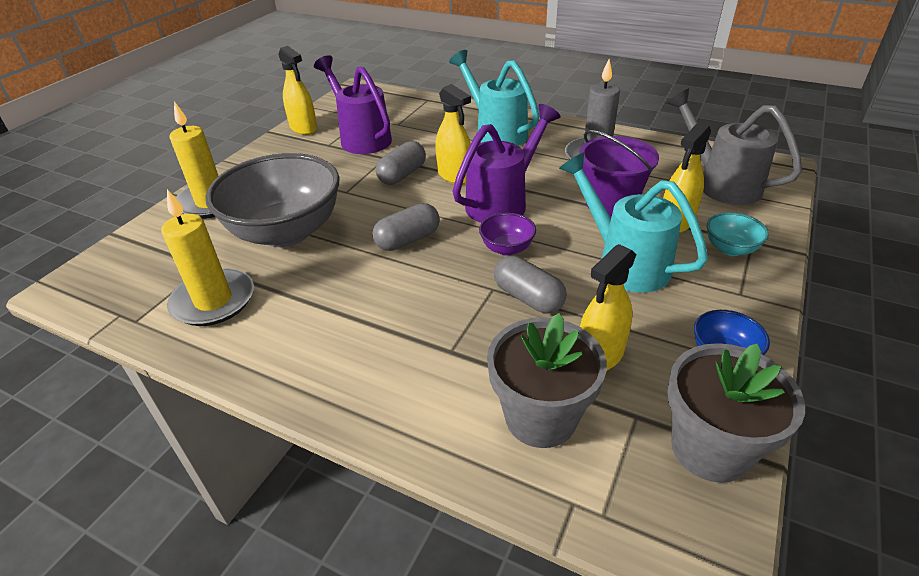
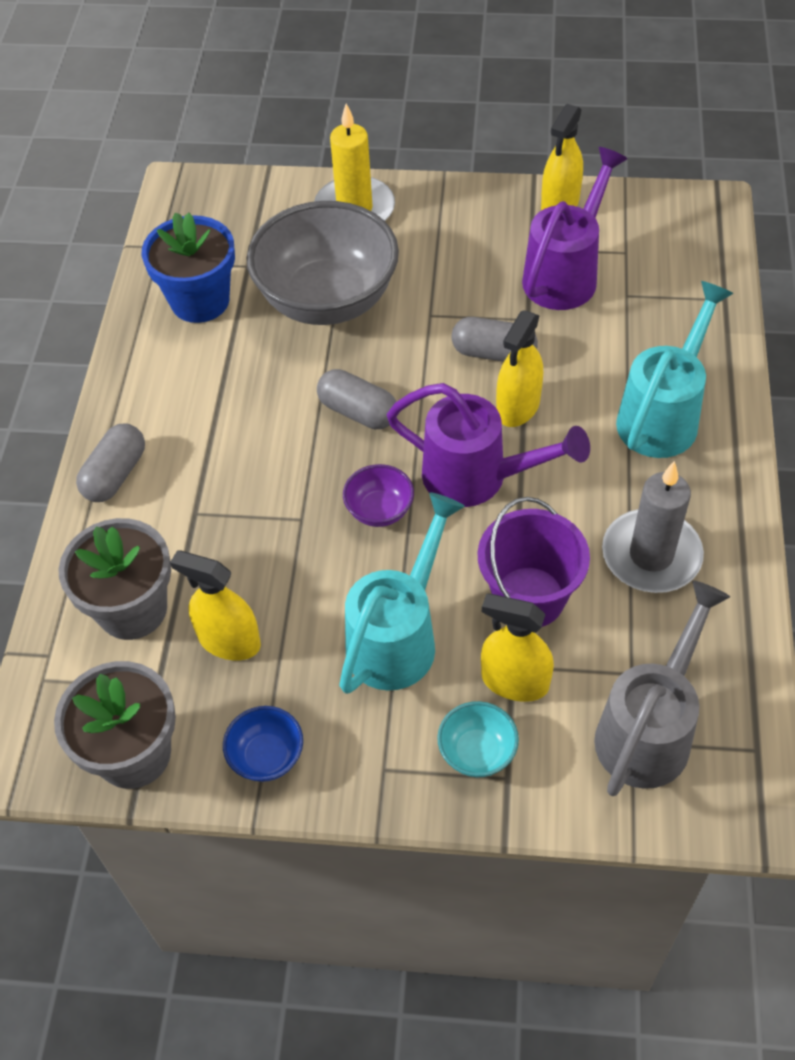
camera: 70 degrees right, 15 degrees up
(213, 301) = (200, 301): yellow candle -> blue flower pot
(528, 297) = (298, 555): grey capsule -> grey capsule (115, 474)

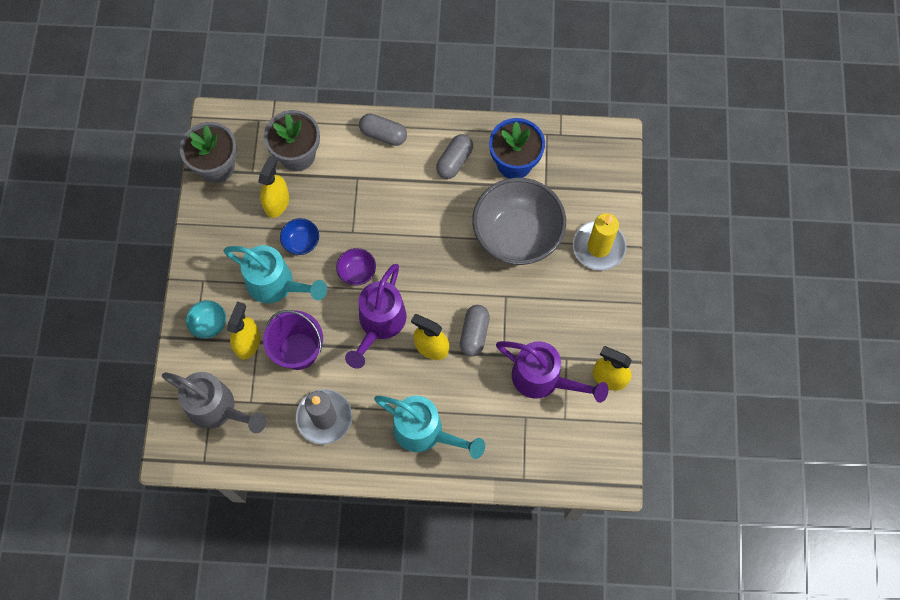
camera: 85 degrees right, 15 degrees up
(267, 756) = (212, 226): blue bowl -> blue bowl (301, 242)
(358, 412) = (427, 257): grey capsule -> grey capsule (454, 161)

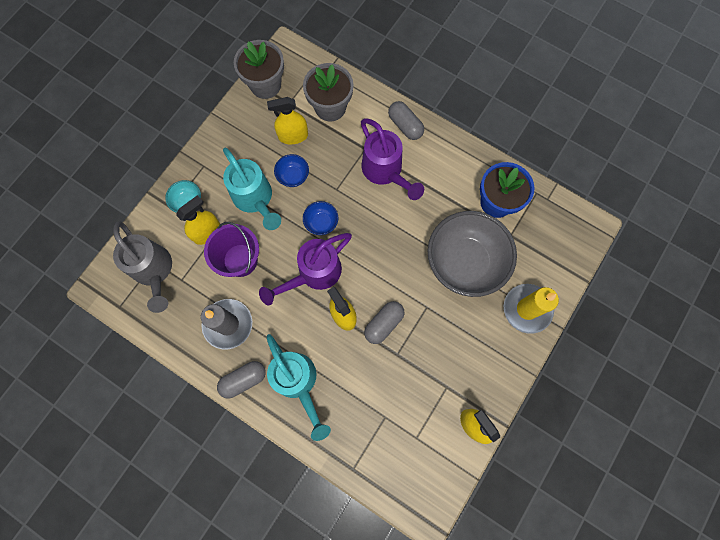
camera: 30 degrees right, 5 degrees up
(277, 203) = (293, 136): yellow spray bottle -> yellow spray bottle turned 150 degrees counterclockwise
(357, 272) = (321, 223): purple bowl -> blue bowl
(454, 161) = (448, 175): grey capsule -> grey capsule (243, 380)
(543, 379) = (418, 394): purple watering can -> purple watering can (385, 171)

